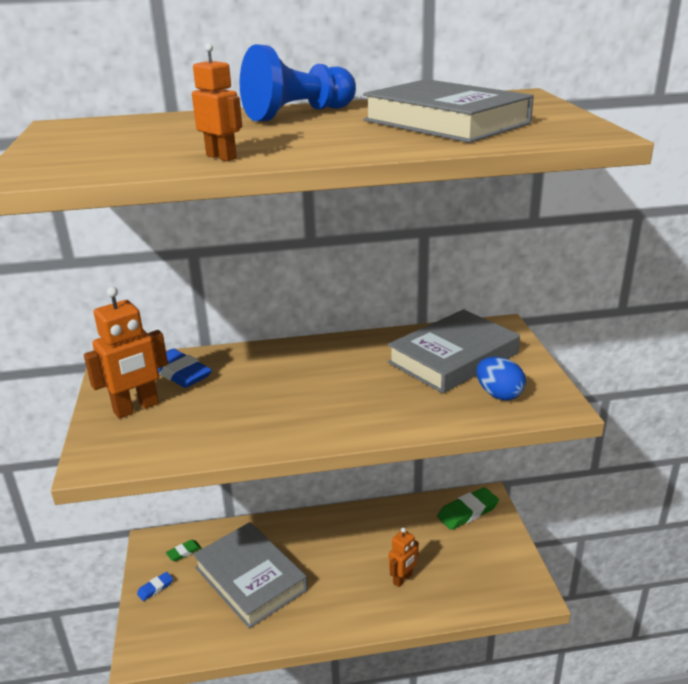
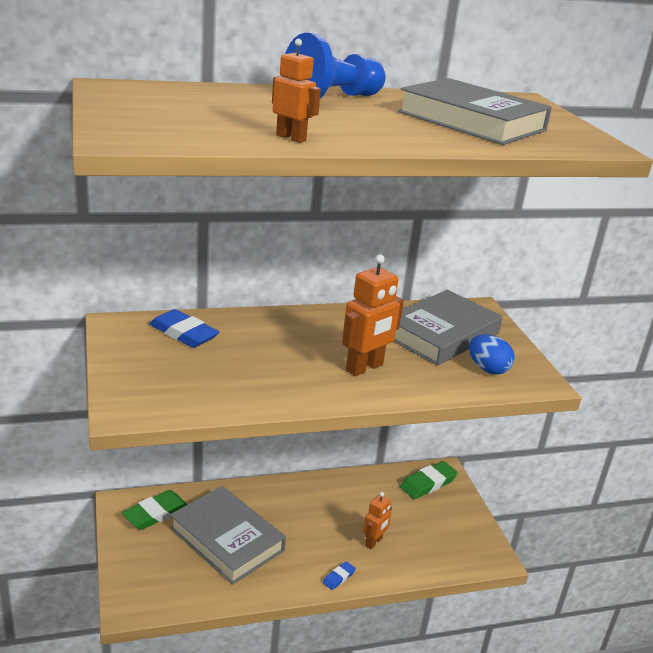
camera: 10 degrees left, 0 degrees up
(136, 408) = (150, 364): orange robot -> orange robot (365, 368)
(155, 588) = (132, 546): blue eraser -> blue eraser (338, 577)
(184, 552) = (155, 513): green eraser -> green eraser, size x1.93

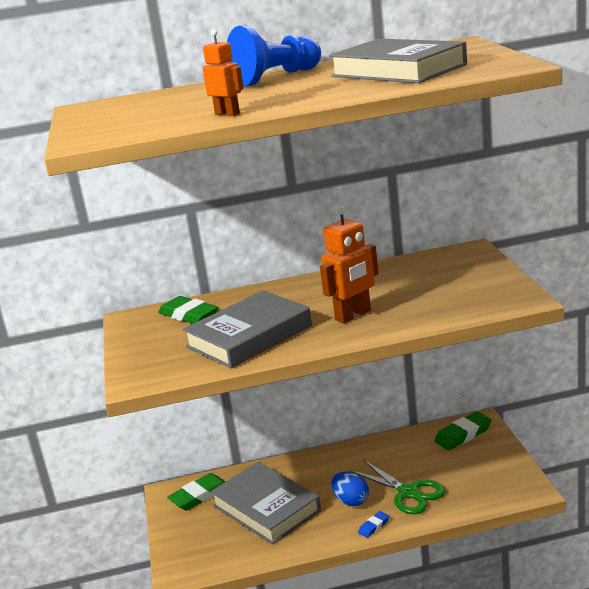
camera: 10 degrees right, 5 degrees down
(184, 333) = (189, 315): blue eraser -> green eraser
(374, 542) = (408, 492): orange robot -> green scissors
(441, 334) = (430, 277): grey book -> grey book (249, 336)
(487, 369) = (472, 298): blue egg -> blue egg (351, 501)

